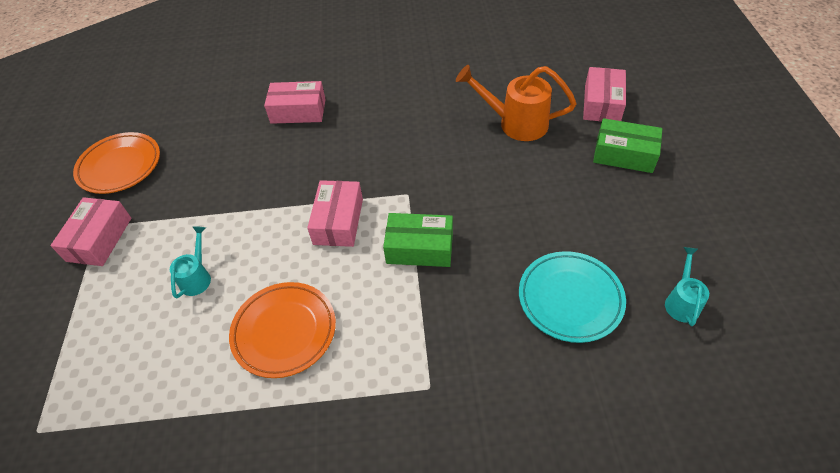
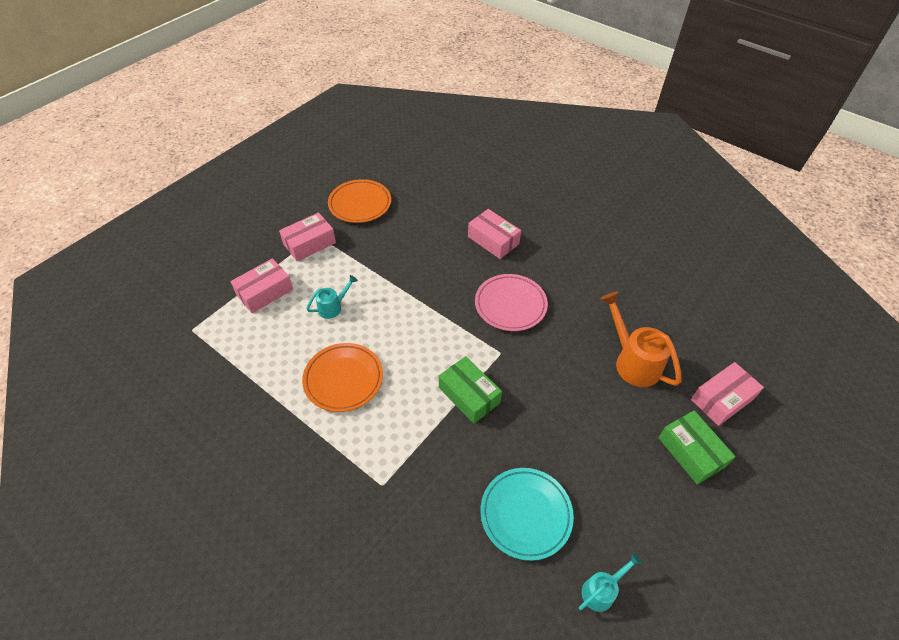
camera: 40 degrees right, 0 degrees up
(338, 221) = (440, 336): pink box -> pink box (265, 292)
(373, 151) = (510, 305): none -> pink plate

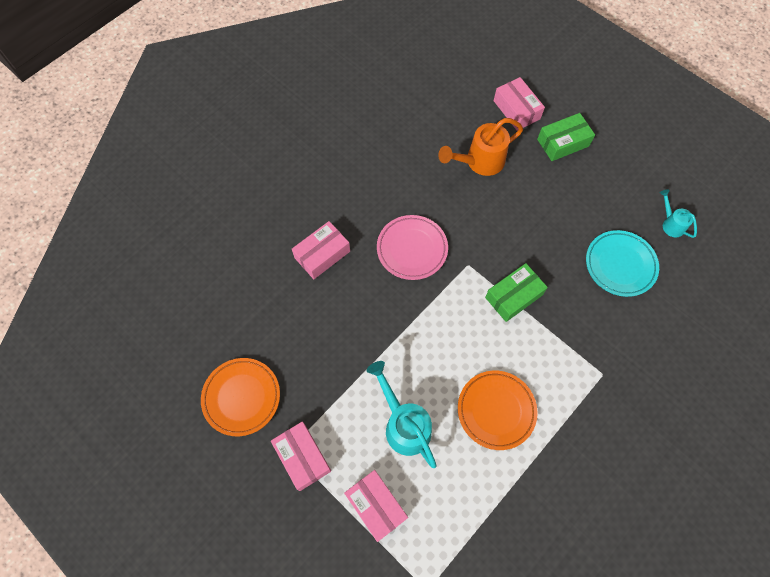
camera: 85 degrees left, 15 degrees up
(333, 307) = (404, 424): turquoise watering can -> turquoise watering can, size x1.80

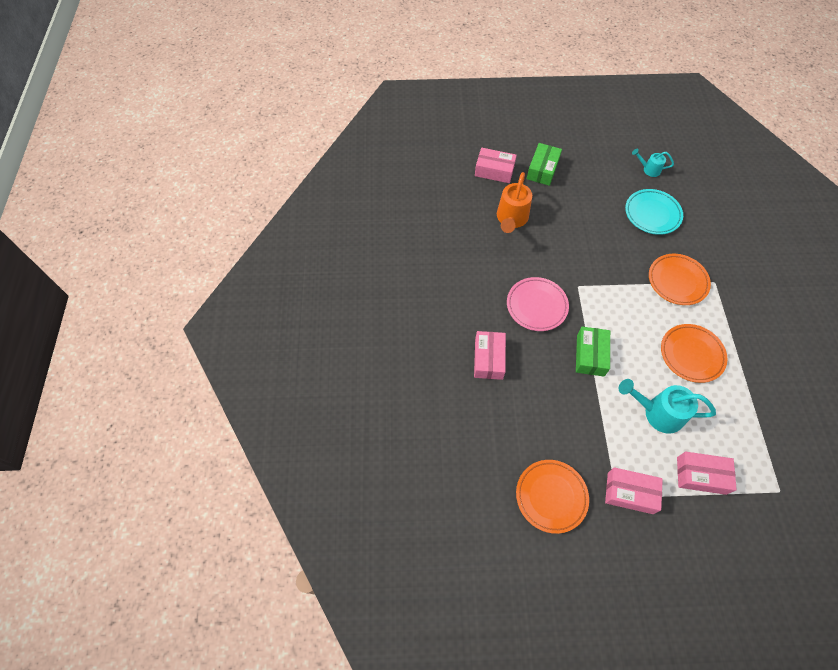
camera: 45 degrees left, 5 degrees down
(513, 296) = (623, 281): green box -> green box (590, 355)
(566, 341) = (677, 281): none -> orange plate

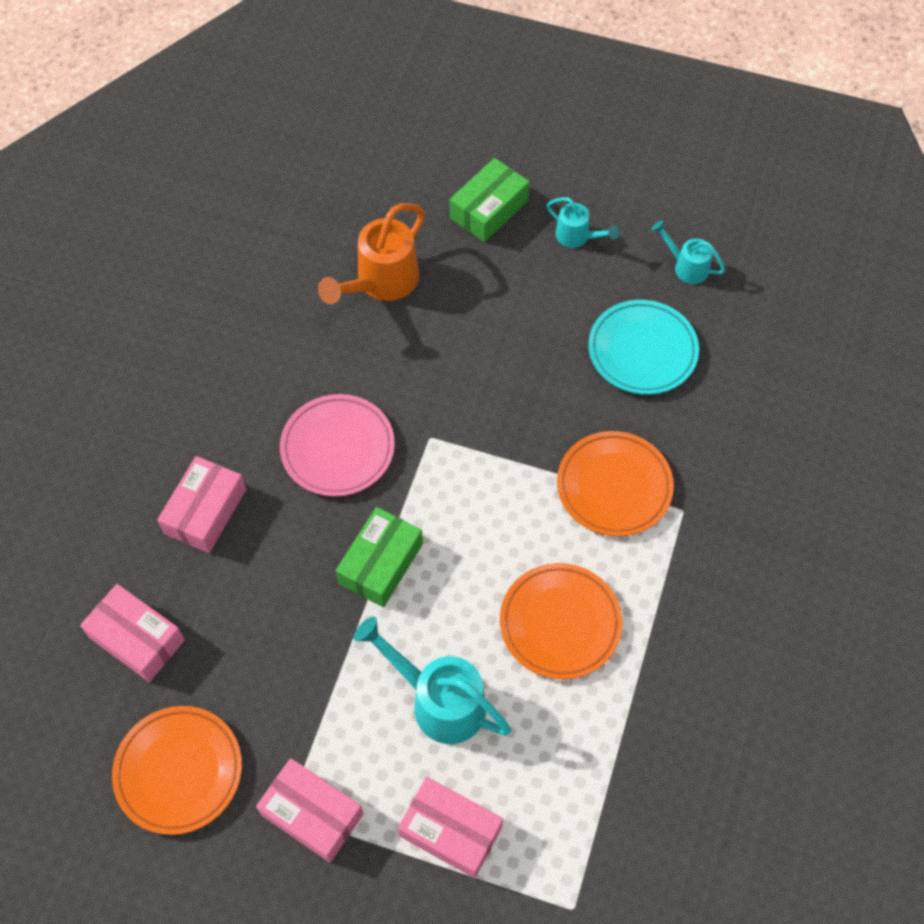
camera: 20 degrees right, 0 degrees up
(494, 171) = (401, 186): pink box -> pink box (137, 639)
(591, 170) = (577, 237): none -> turquoise watering can

